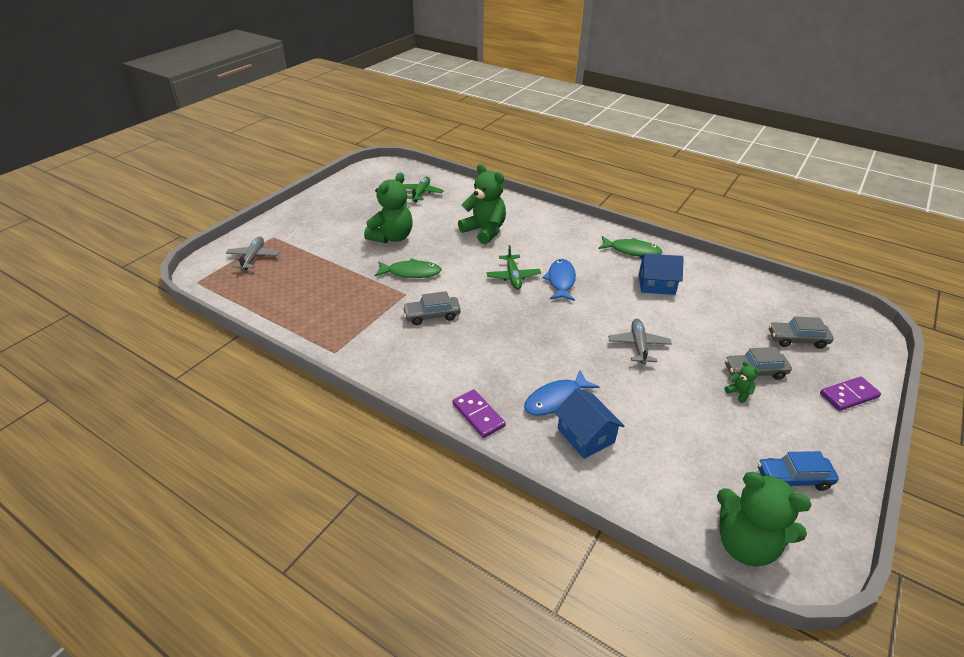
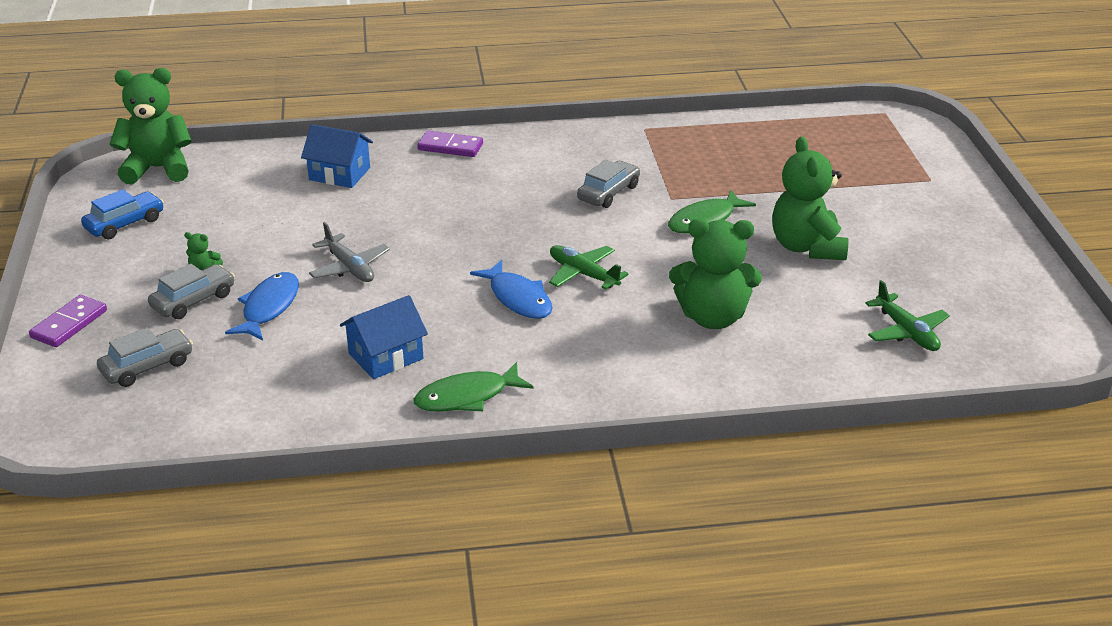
camera: 140 degrees right, 5 degrees down
(253, 257) = (893, 153): grey plane -> none
(556, 399) = (392, 185): blue fish -> blue fish (269, 307)

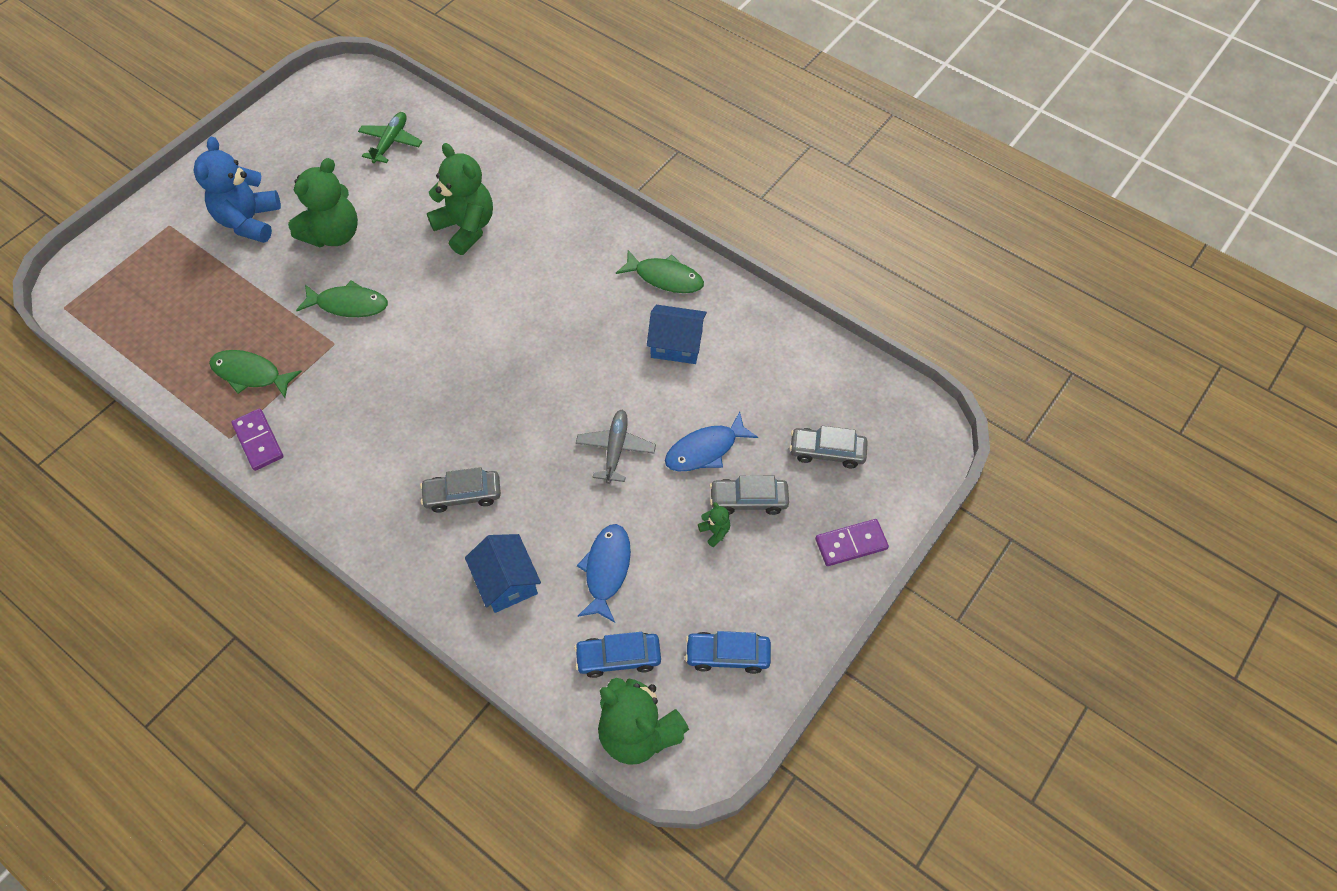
camera: 135 degrees left, 25 degrees up
(210, 186) = (618, 657): none -> blue car
(450, 147) = (387, 544): purple domino -> purple domino (258, 441)
(518, 298) = (548, 330): blue fish -> blue fish (606, 570)
(583, 274) = (485, 319): green plane -> none
(608, 193) = (362, 383): grey car -> grey car (463, 495)
(694, 155) = (251, 374): none -> green fish
(884, 215) = (249, 221): none -> blue teddy bear

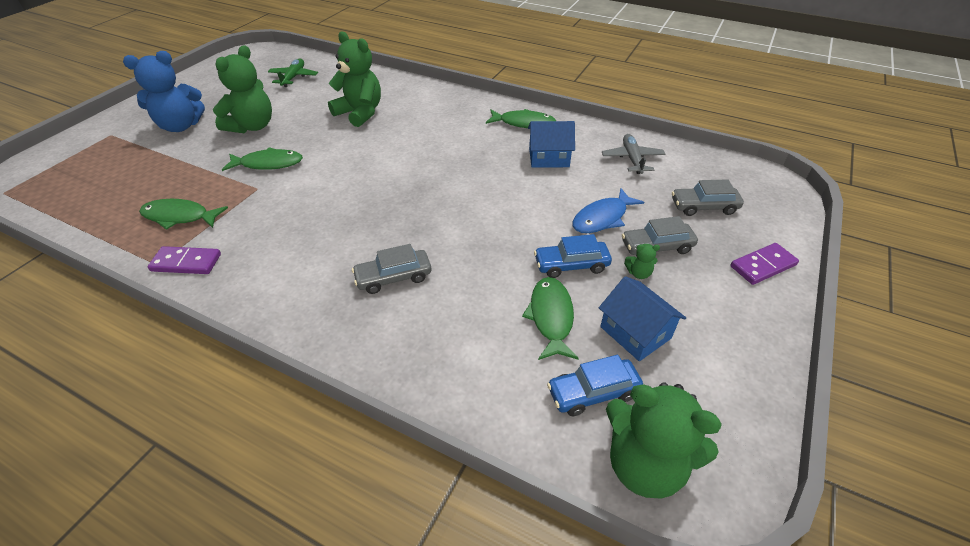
camera: 10 degrees left, 15 degrees down
(249, 221) = (180, 126): blue teddy bear -> blue teddy bear turned 105 degrees counterclockwise
(258, 441) = (186, 263): purple domino -> purple domino turned 45 degrees counterclockwise
(506, 581) = (454, 341): blue house -> blue house (635, 332)
(606, 570) = (551, 317): blue fish -> green fish
(616, 449) = (525, 227): grey plane -> grey plane (632, 159)
(715, 531) = (638, 273): green teddy bear -> green teddy bear turned 135 degrees clockwise
(727, 655) = (701, 372): blue car -> blue car (571, 265)

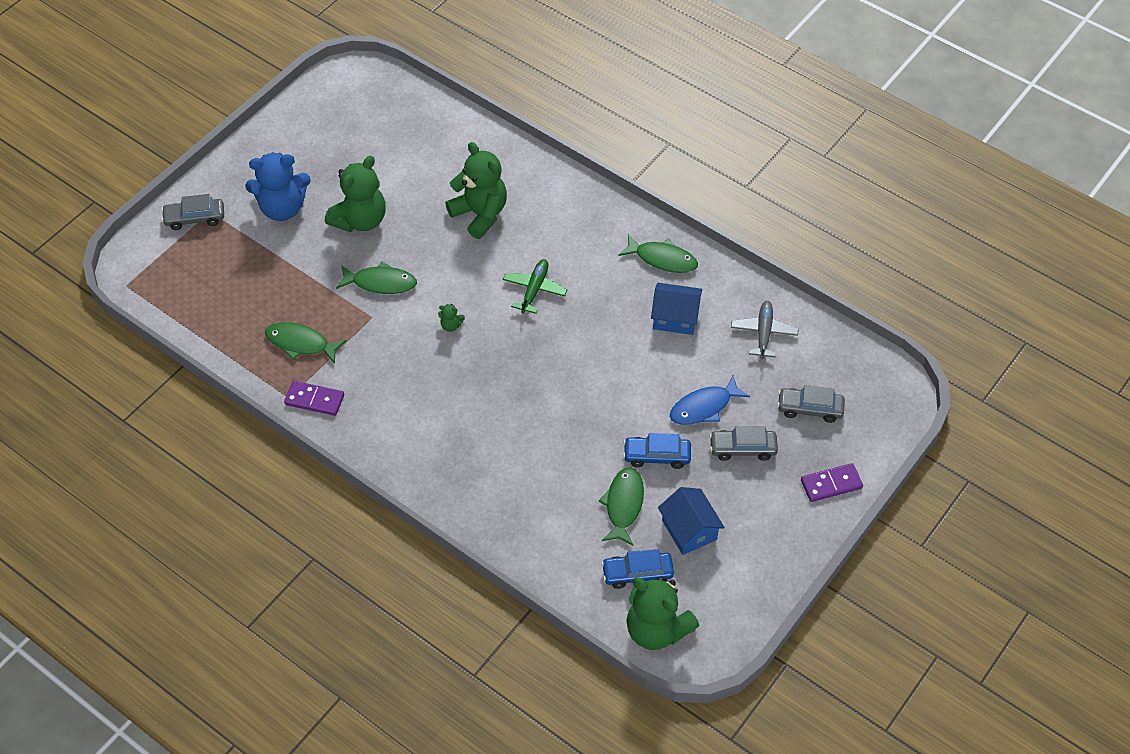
camera: 10 degrees right, 10 degrees up
(294, 77) = (404, 135): green plane -> green plane (534, 289)
(393, 277) = (496, 444): grey car -> grey car (195, 218)
(638, 273) = (714, 474): green teddy bear -> green teddy bear (451, 325)

